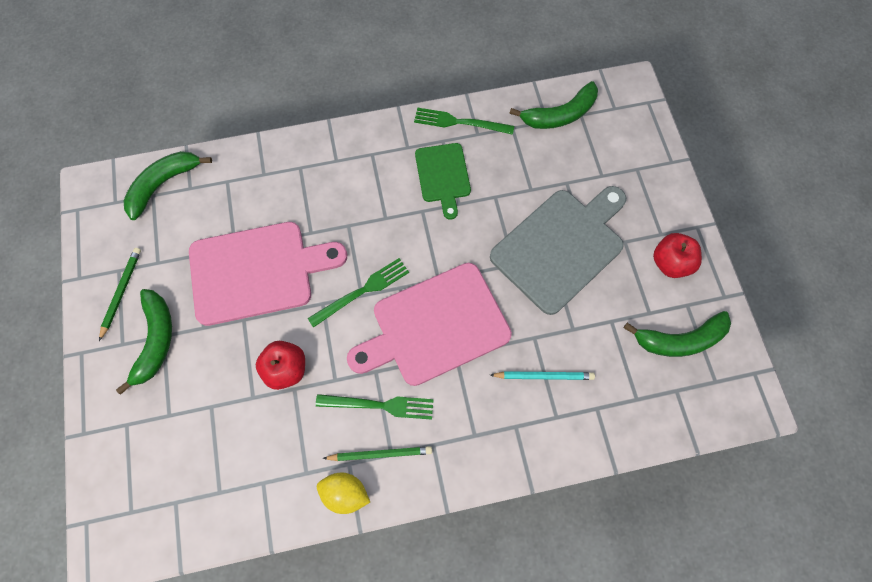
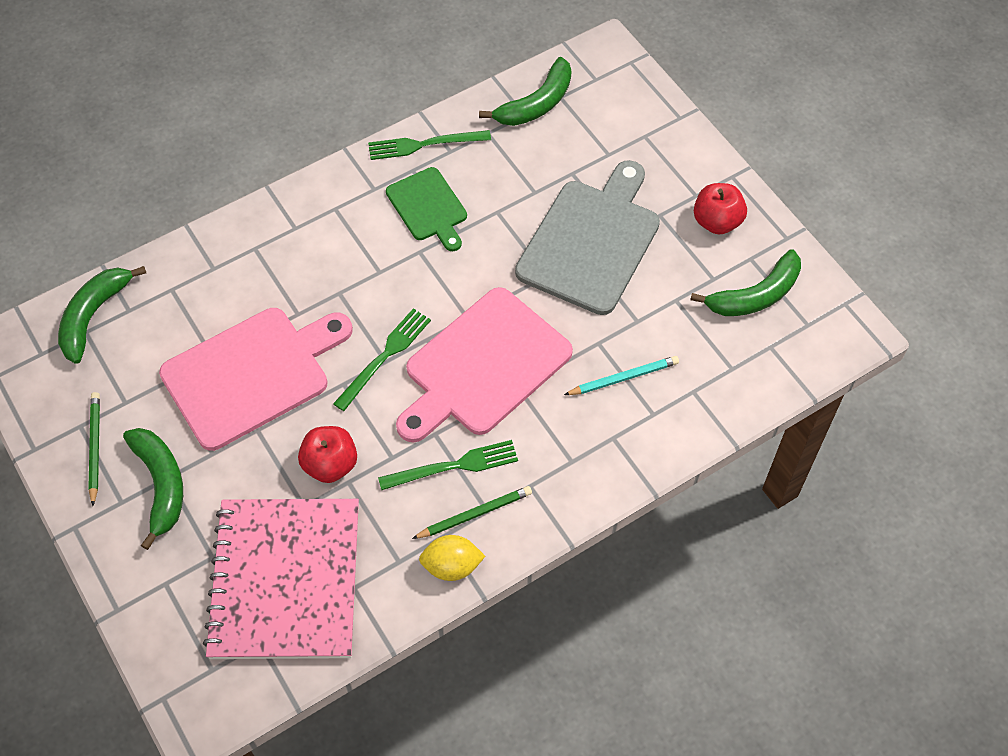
camera: 20 degrees left, 10 degrees down
(214, 456) = (285, 580): none -> pink notebook

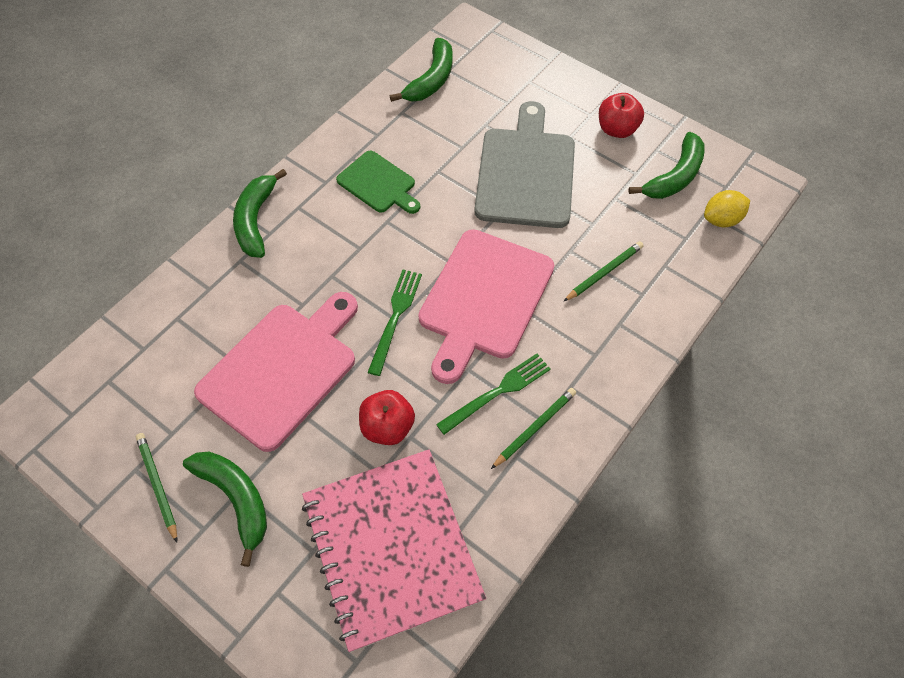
camera: 20 degrees left, 0 degrees up
(93, 316) = (111, 364): green banana -> green banana (256, 220)
(424, 144) = (353, 135): green fork -> none
(452, 566) = (536, 481): yellow lemon -> yellow lemon (721, 220)
(623, 378) = (604, 272): turquoise pencil -> green pencil

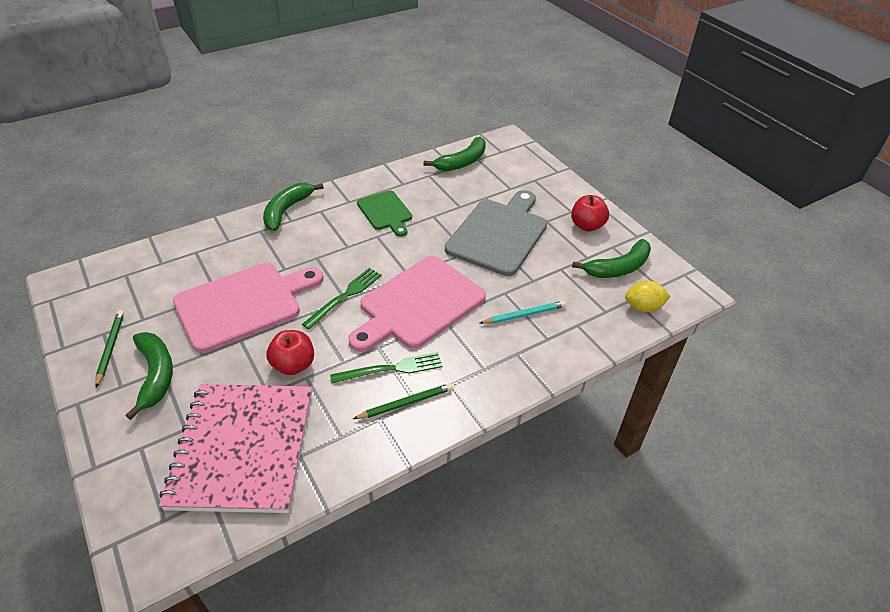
camera: 20 degrees right, 15 degrees down
(604, 272) = (524, 315): green pencil -> turquoise pencil

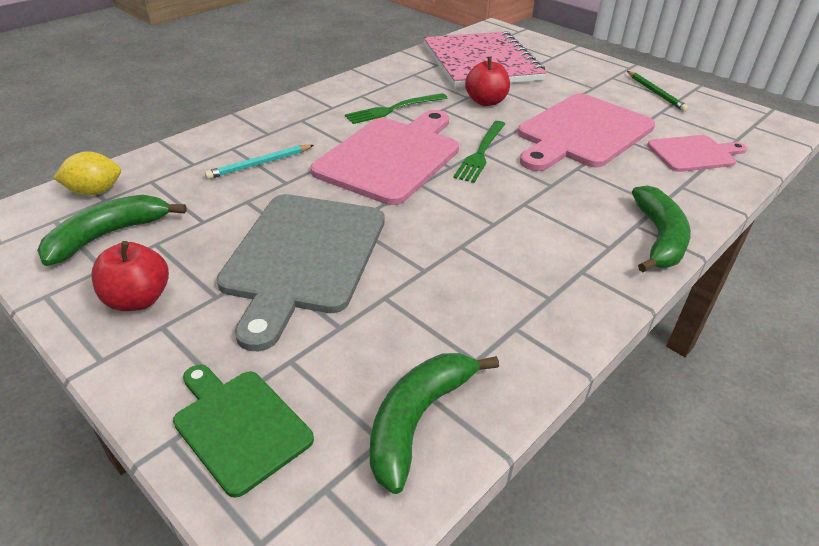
camera: 165 degrees right, 5 degrees down
(156, 375) = (594, 84): green banana -> none
(181, 266) = (694, 153): none -> pink cutting board
(385, 212) = (507, 262): green cutting board -> green cutting board (239, 426)
(405, 403) = (369, 93): green pencil -> none

